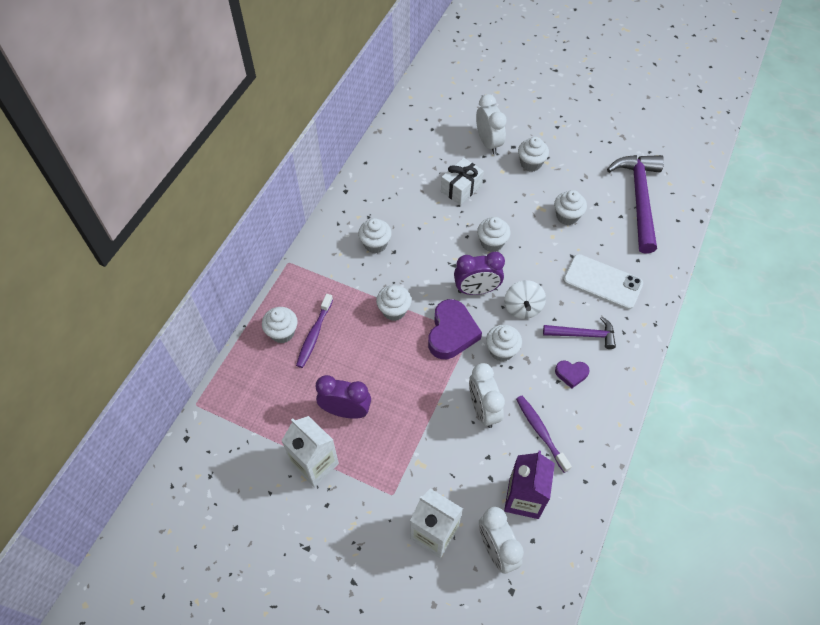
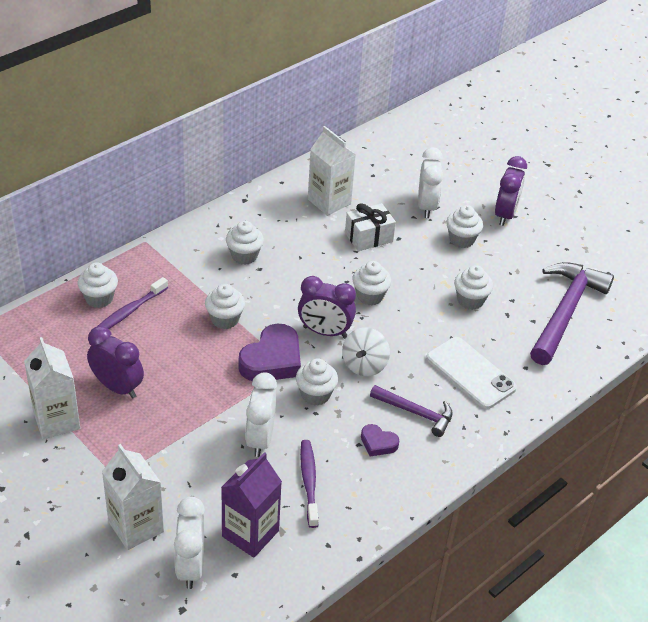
camera: 20 degrees right, 15 degrees down
(412, 167) = (329, 201): none -> white carton
(550, 128) = (505, 215): none -> purple clock

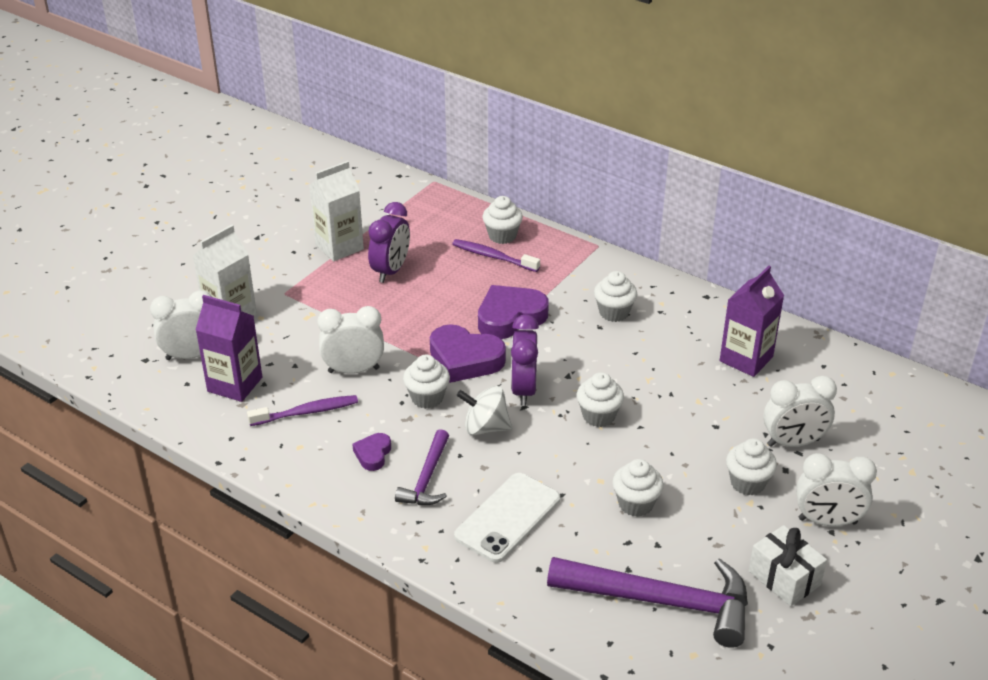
camera: 80 degrees right, 5 degrees down
(225, 319) = (510, 317): white cupcake -> purple heart
(329, 201) = (746, 359): white carton -> purple carton
(368, 237) = (701, 400): white gift -> white gift (784, 578)
(505, 215) = (827, 521): purple clock -> white clock

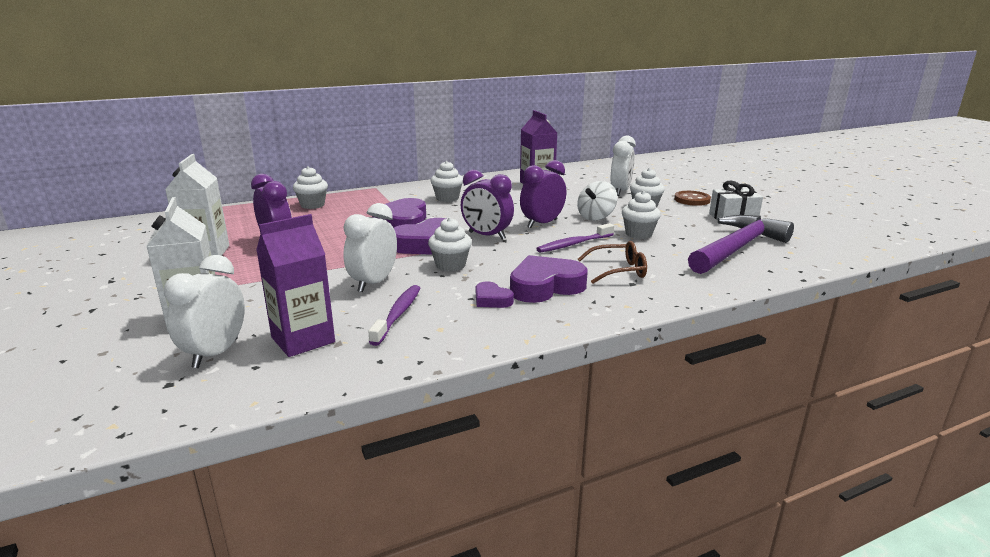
camera: 60 degrees left, 15 degrees down
(427, 478) = (545, 286): purple hammer -> purple heart
(485, 427) = (511, 255): white spinning top -> white spinning top (596, 217)
(493, 257) = (329, 212): purple toothbrush -> purple toothbrush (573, 244)
(508, 518) = (618, 270): white phone -> brown glasses
(598, 416) = (542, 224): white cupcake -> purple clock
(827, 521) = (692, 200): white clock -> brown button

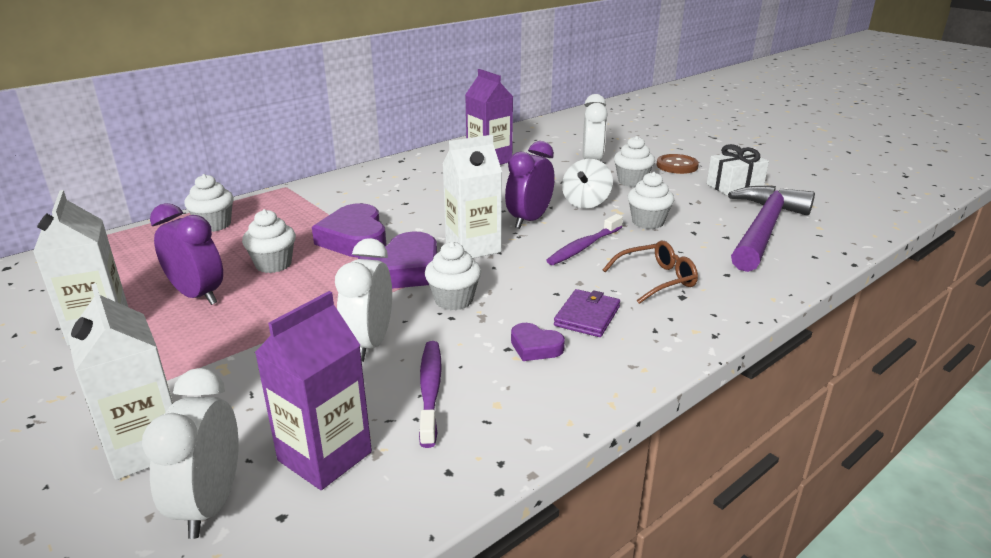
camera: 15 degrees left, 5 degrees up
(447, 198) = (391, 194): white cupcake -> white cupcake (273, 264)
(487, 236) = (473, 247): purple clock -> white carton
(545, 286) = (587, 316): purple heart -> purple wallet

